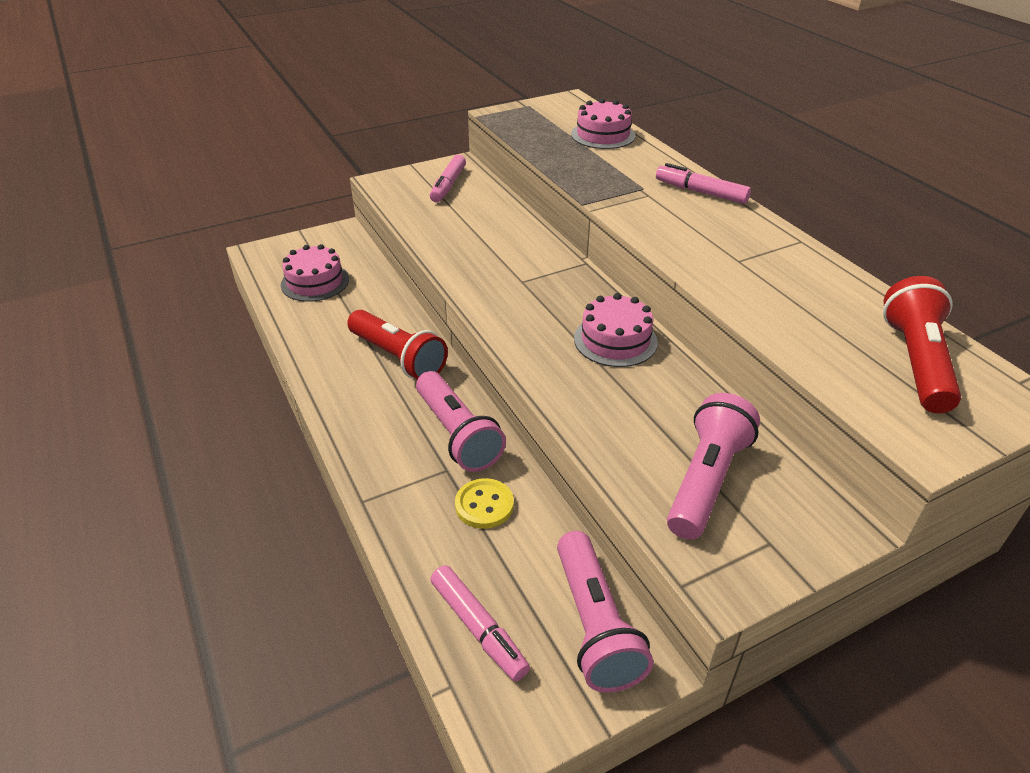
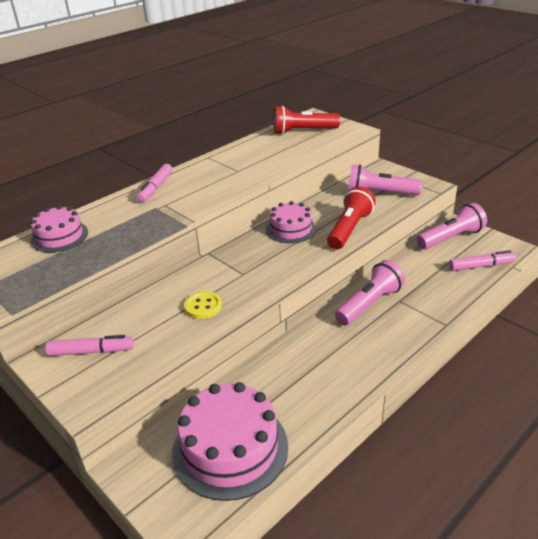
camera: 105 degrees left, 5 degrees down
(315, 282) = (230, 448): pink cake -> pink cake, size x1.66
(398, 358) = (312, 352): red flashlight -> red flashlight (349, 229)
(478, 627) = (481, 266): pink marker -> pink marker turned 45 degrees clockwise
(484, 505) = (413, 281): yellow button -> yellow button (203, 306)

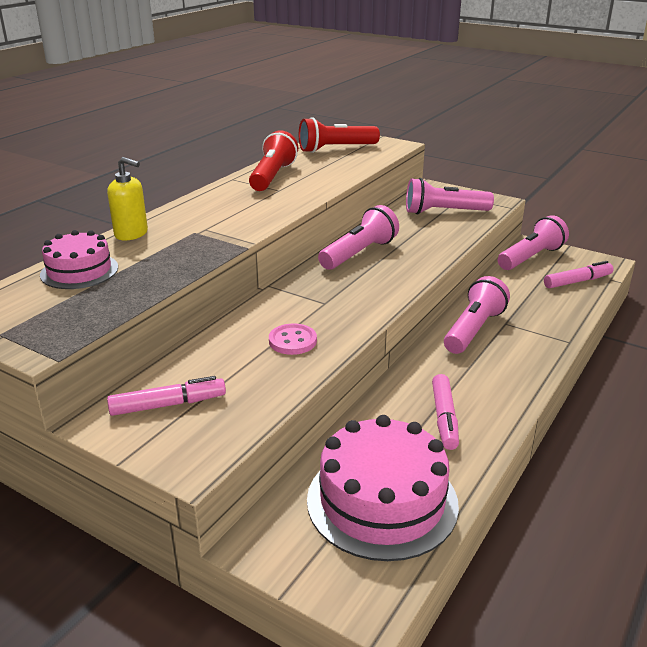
camera: 15 degrees left, 5 degrees down
(110, 205) = (131, 234): none -> yellow soap dispenser
(156, 188) = (183, 213): pink marker -> pink marker (444, 418)
(203, 306) = (292, 341): yellow button -> pink button
(291, 229) = (359, 253): pink cake -> pink flashlight
(349, 229) = (428, 248): red flashlight -> red flashlight (272, 176)

